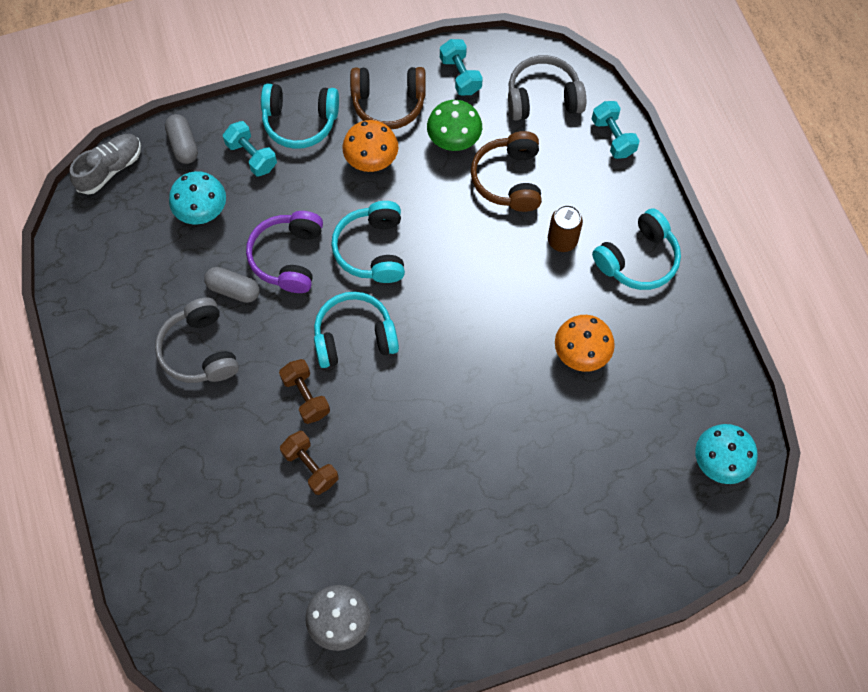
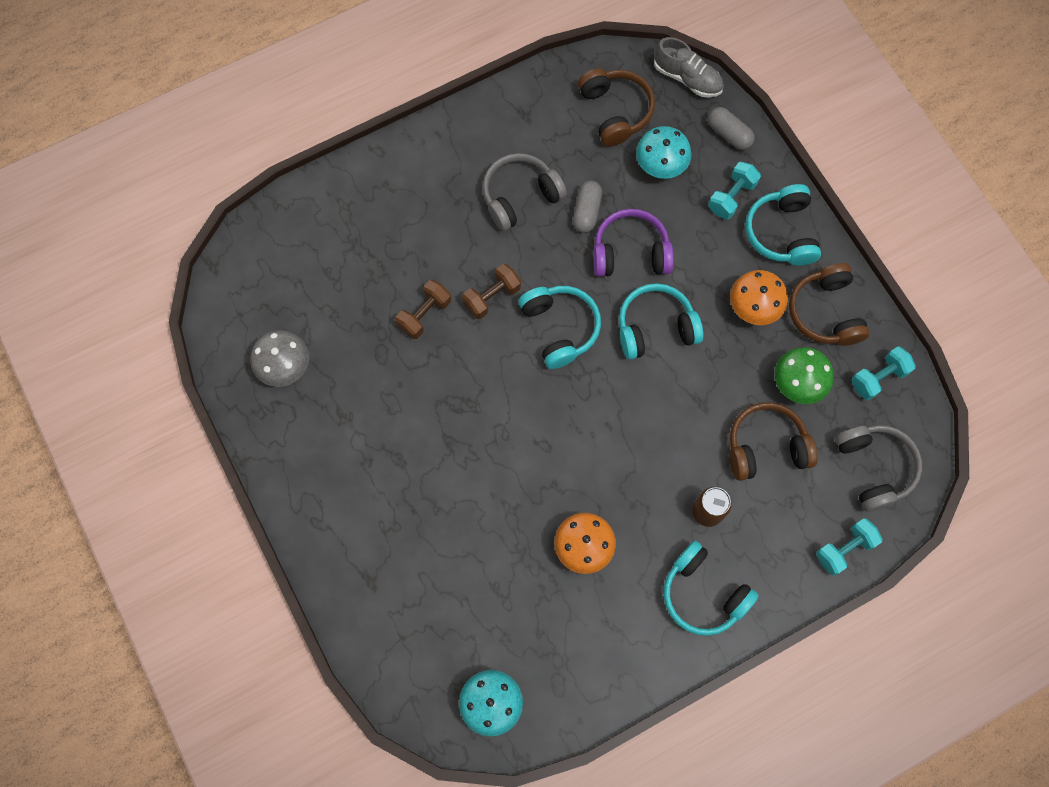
camera: 80 degrees right, 5 degrees up
(128, 242) = (615, 111): none -> brown headphones
(183, 145) = (728, 134): grey capsule -> grey capsule turned 75 degrees clockwise

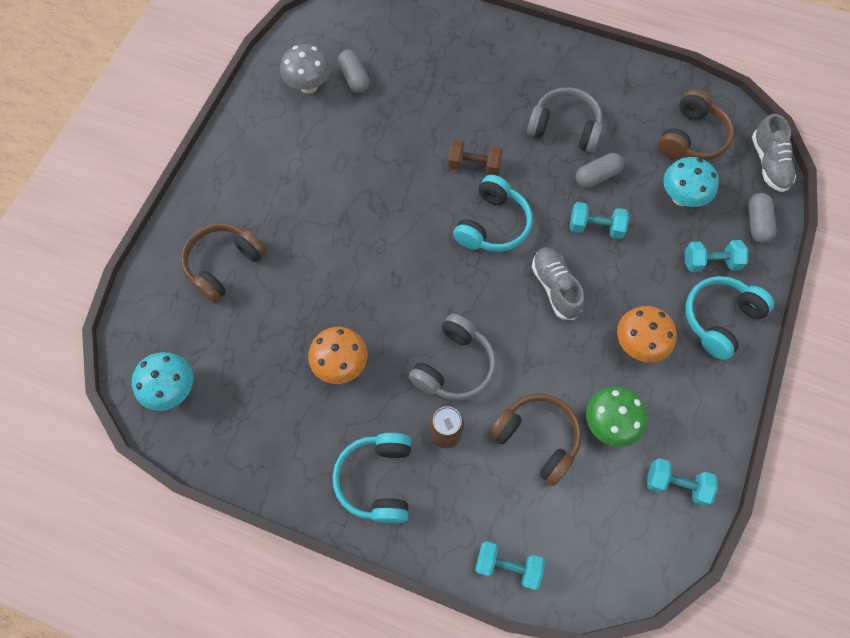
camera: 50 degrees right, 5 degrees down
(313, 323) = (354, 78): none -> grey capsule
(424, 314) = (421, 135): brown dumbbell -> none
(630, 253) = (595, 227): purple headphones -> turquoise dumbbell
(655, 328) = (555, 287): turquoise headphones -> grey shoe
(825, 312) = (689, 401): brown headphones -> brown headphones (224, 265)
(873, 468) = (597, 539): grey headphones -> grey headphones (454, 366)

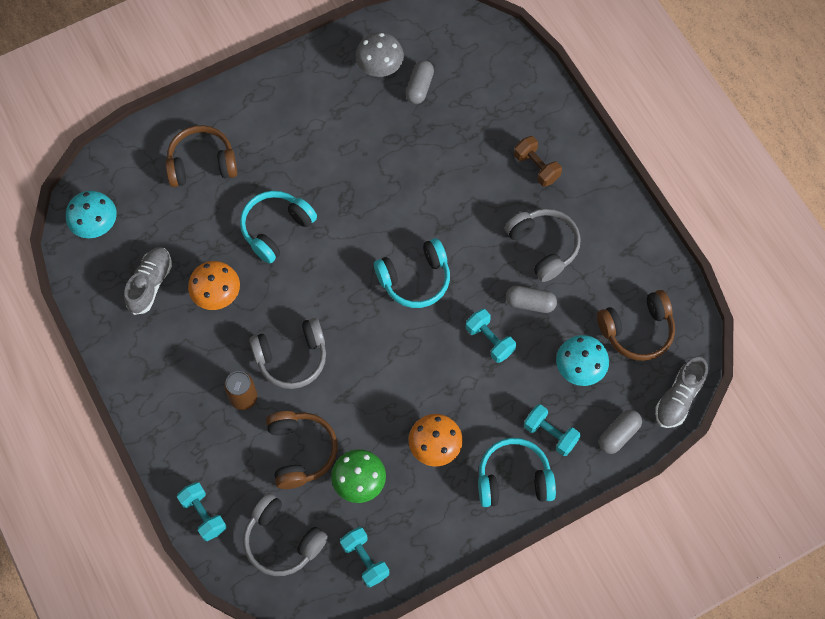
camera: 40 degrees right, 0 degrees up
(377, 480) = (172, 391): turquoise headphones -> turquoise headphones (276, 229)
(474, 165) = (444, 224): brown dumbbell -> brown dumbbell (536, 167)
(555, 287) = (415, 360): grey shoe -> grey shoe (150, 284)
(595, 528) = (282, 540): none -> grey headphones

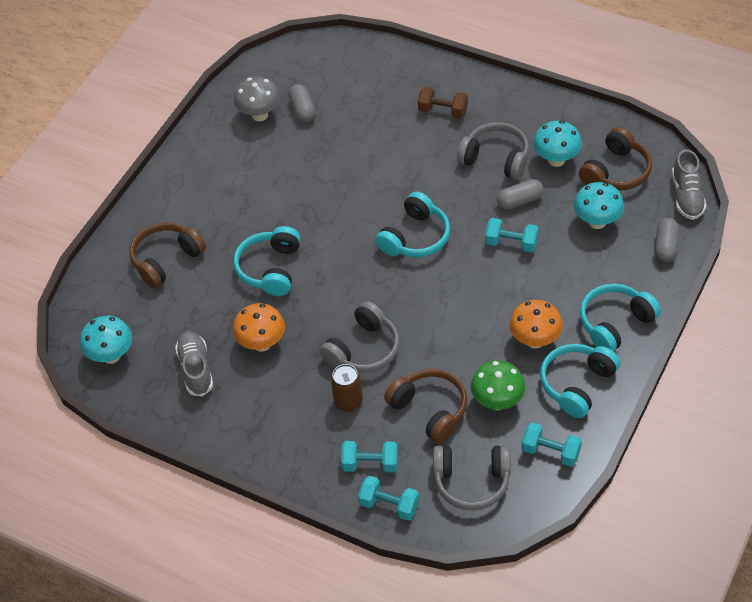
camera: 30 degrees left, 15 degrees down
(436, 513) = (577, 384): none -> turquoise headphones
(550, 434) = (615, 277): turquoise dumbbell -> turquoise dumbbell (370, 464)
(594, 283) = (556, 160): none -> turquoise mushroom

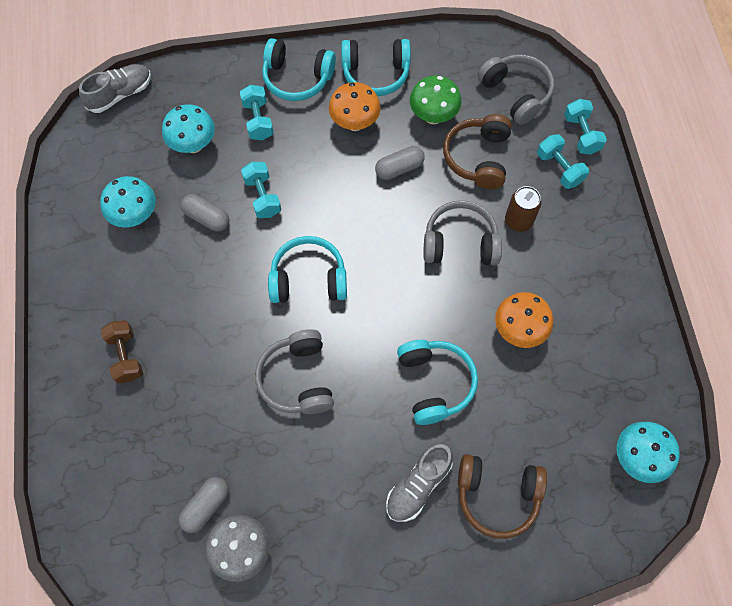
camera: 130 degrees left, 15 degrees up
(196, 369) = (588, 367): grey shoe -> grey shoe (418, 486)
(270, 269) = (434, 383): turquoise headphones -> turquoise headphones turned 75 degrees counterclockwise
(496, 159) = (165, 268): grey headphones -> grey headphones (298, 379)
(551, 452) = (449, 59): turquoise dumbbell -> turquoise dumbbell (258, 120)
(616, 171) = (122, 161): brown headphones -> none
(666, 246) = (189, 83): grey capsule -> grey capsule (399, 168)

